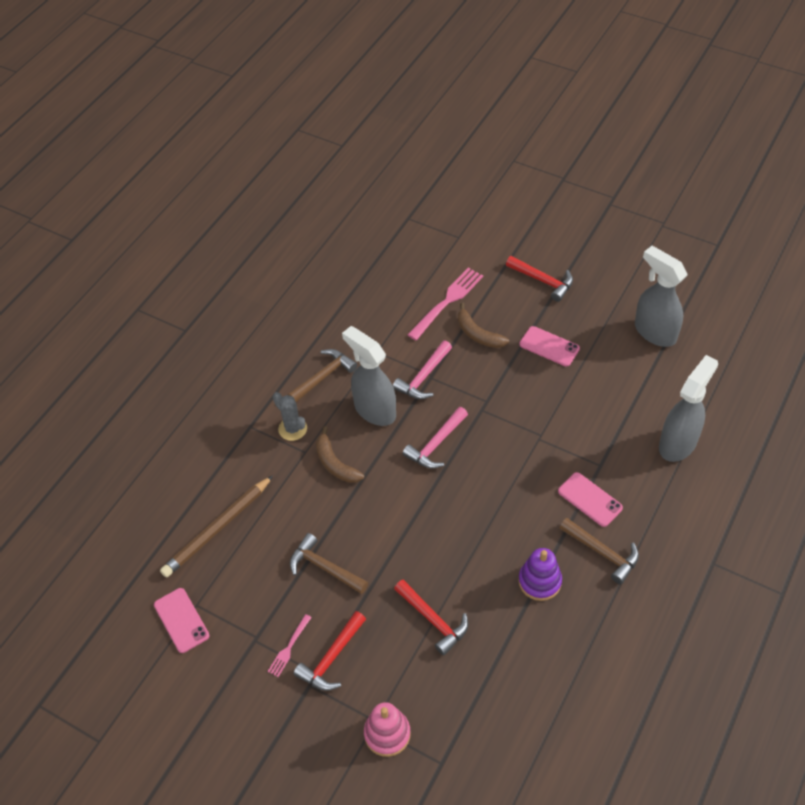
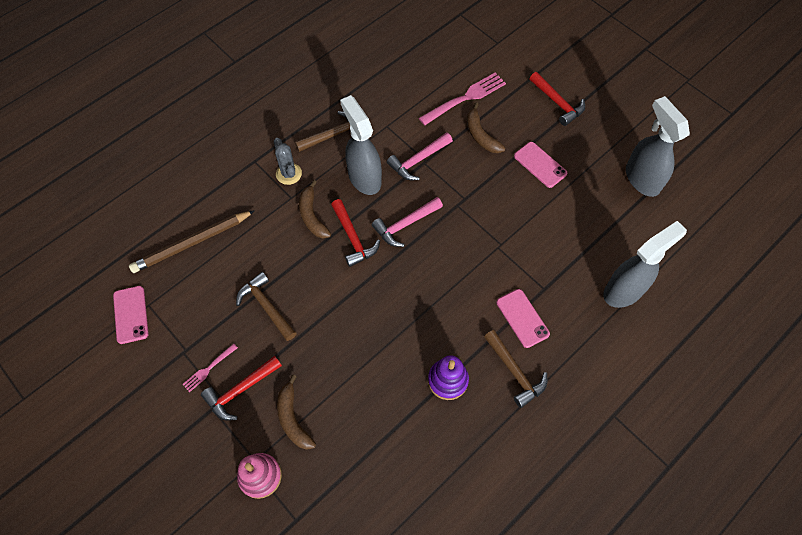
camera: 15 degrees right, 10 degrees up
(398, 667) = (293, 418): none -> brown banana
(433, 620) = (340, 385): red hammer -> red hammer (353, 238)

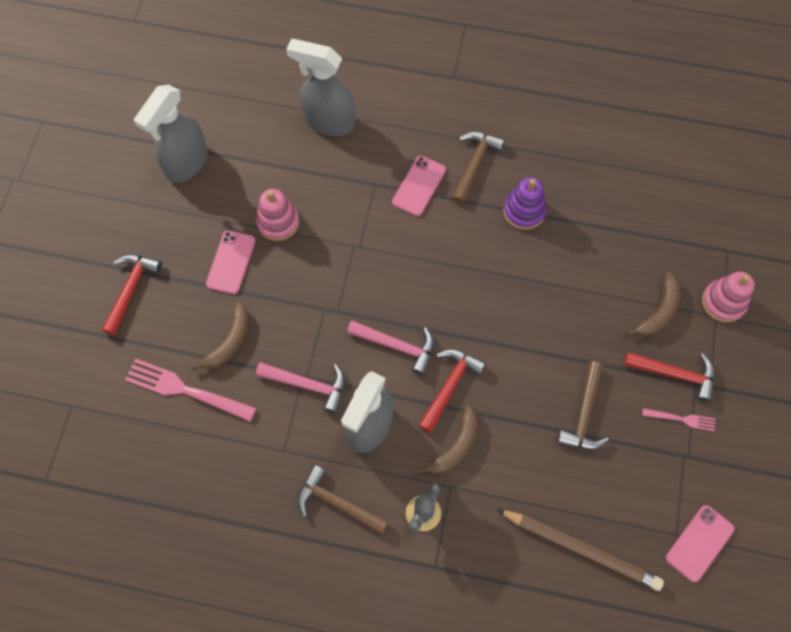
camera: 125 degrees left, 5 degrees up
(553, 208) = (278, 222): none -> pink stacking toy

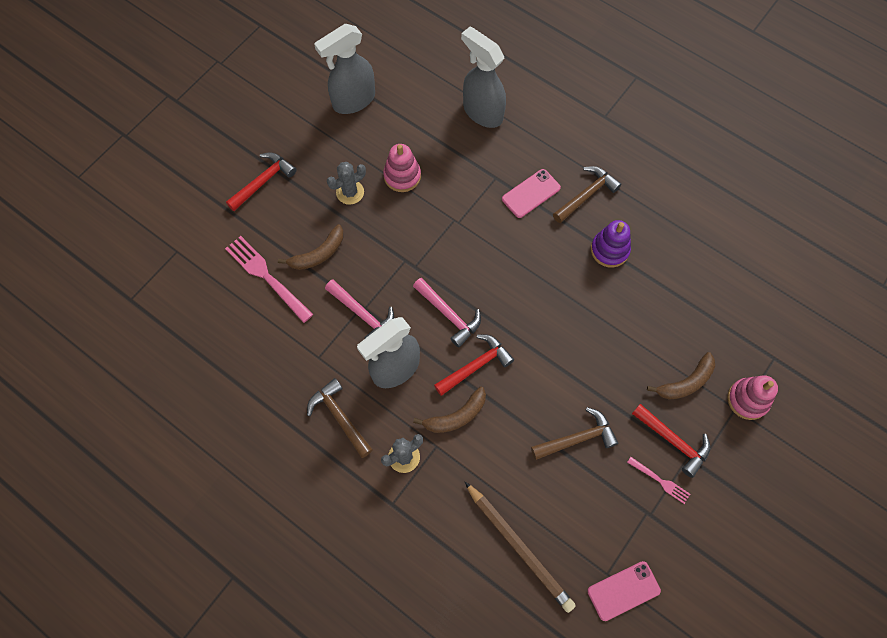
camera: 25 degrees right, 0 degrees up
(231, 262) = (350, 192): pink phone -> grey cactus
(584, 414) = (577, 438): brown hammer -> brown hammer turned 150 degrees counterclockwise

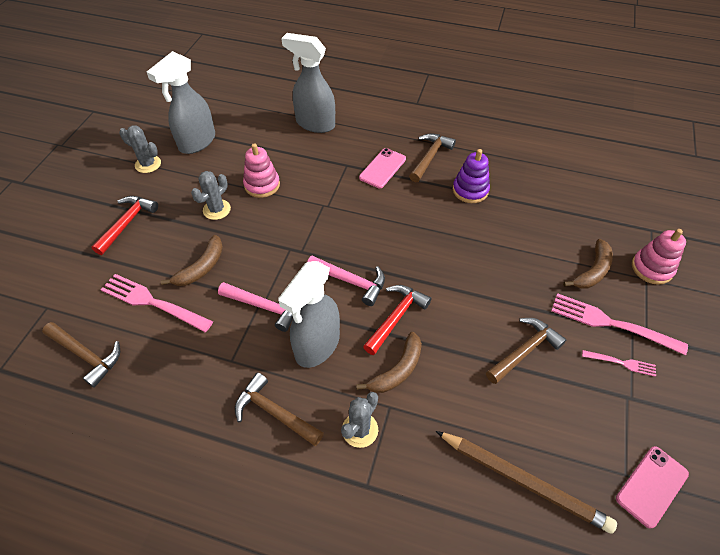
camera: 20 degrees left, 15 degrees down
(200, 310) = (86, 355): none -> brown hammer
(298, 114) = (148, 164): none -> grey cactus
(673, 441) = (611, 323): red hammer -> pink fork

